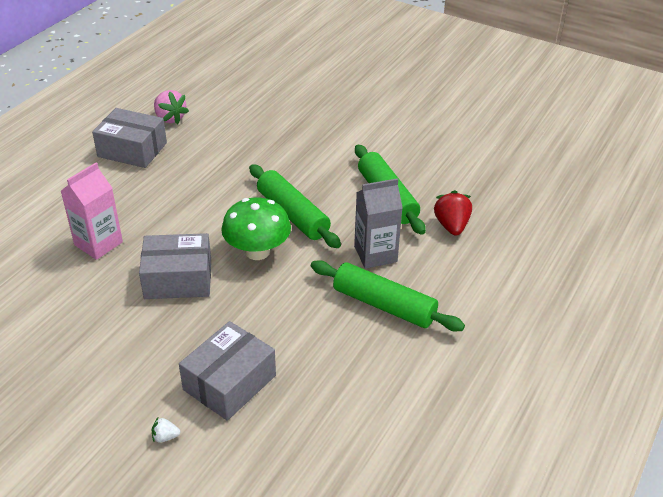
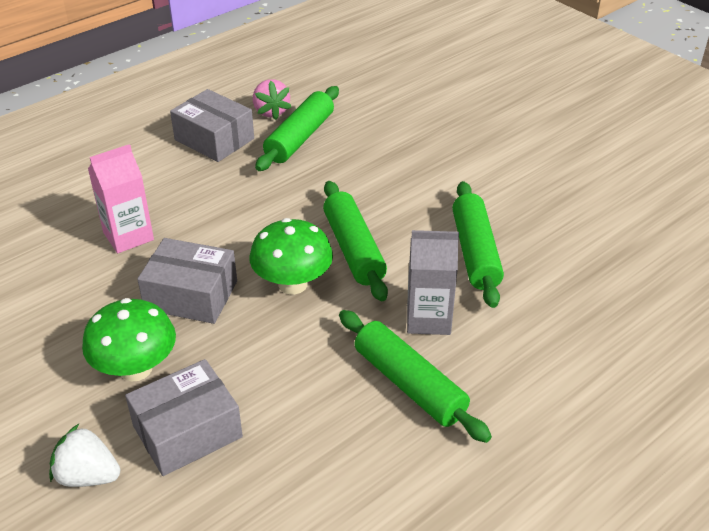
camera: 20 degrees right, 0 degrees up
(162, 346) = (136, 369): none -> green mushroom
(165, 437) = (88, 476): white strawberry -> white strawberry, size x2.05
(205, 135) = (299, 138): none -> green rolling pin
(451, 226) = (539, 305): red strawberry -> none

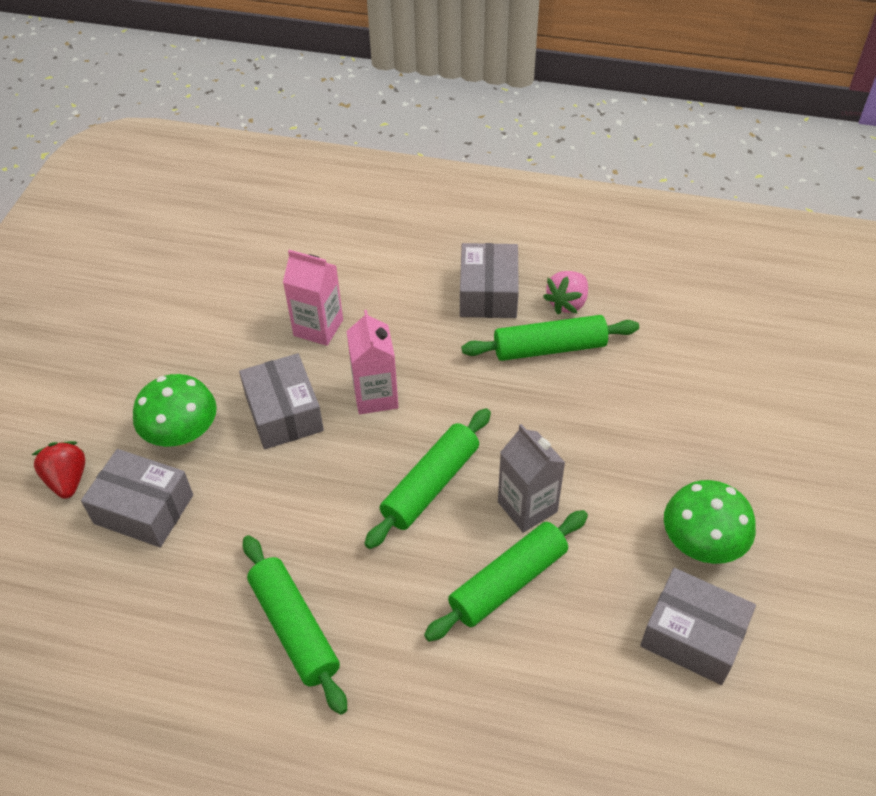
camera: 55 degrees right, 10 degrees up
(88, 476) = (67, 480): white strawberry -> red strawberry
(237, 238) = (375, 396): none -> pink carton
(293, 284) = (350, 470): green mushroom -> green mushroom (701, 544)
(409, 384) = (294, 628): green rolling pin -> green rolling pin turned 45 degrees counterclockwise
(428, 319) = (386, 596): grey carton -> grey carton (527, 507)
(589, 195) = (693, 636): none -> grey box

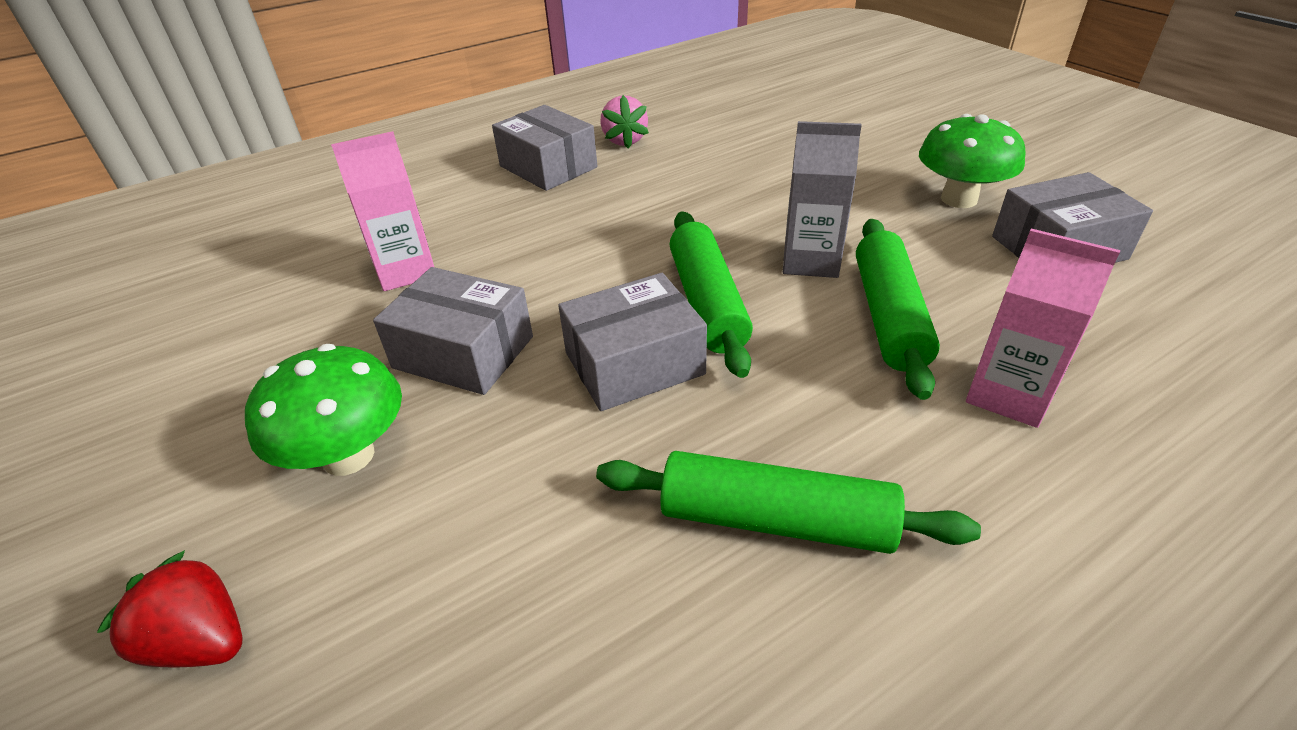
camera: 45 degrees left, 10 degrees down
(143, 509) = (390, 572): grey box -> grey box (634, 363)
(375, 396) = (548, 280): pink carton -> pink carton (1009, 394)
(549, 348) = (654, 168): green rolling pin -> none

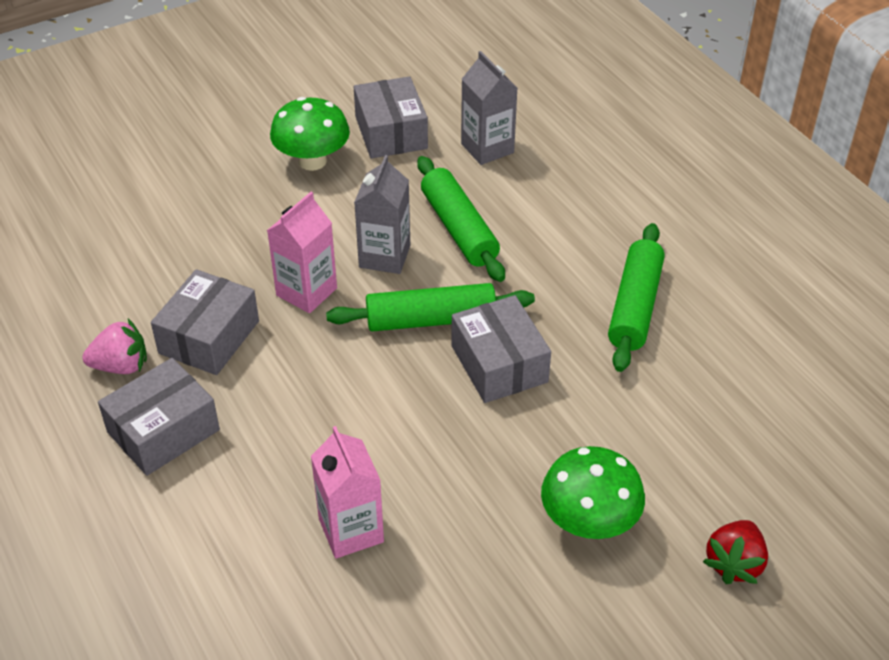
camera: 90 degrees left, 5 degrees up
(463, 352) = (478, 468): grey box -> grey box (209, 337)
(888, 316) = (459, 229): green rolling pin -> green rolling pin turned 60 degrees clockwise
(1009, 394) = (539, 195): pink carton -> pink carton (306, 292)
(1091, 334) = (487, 148): none -> grey carton

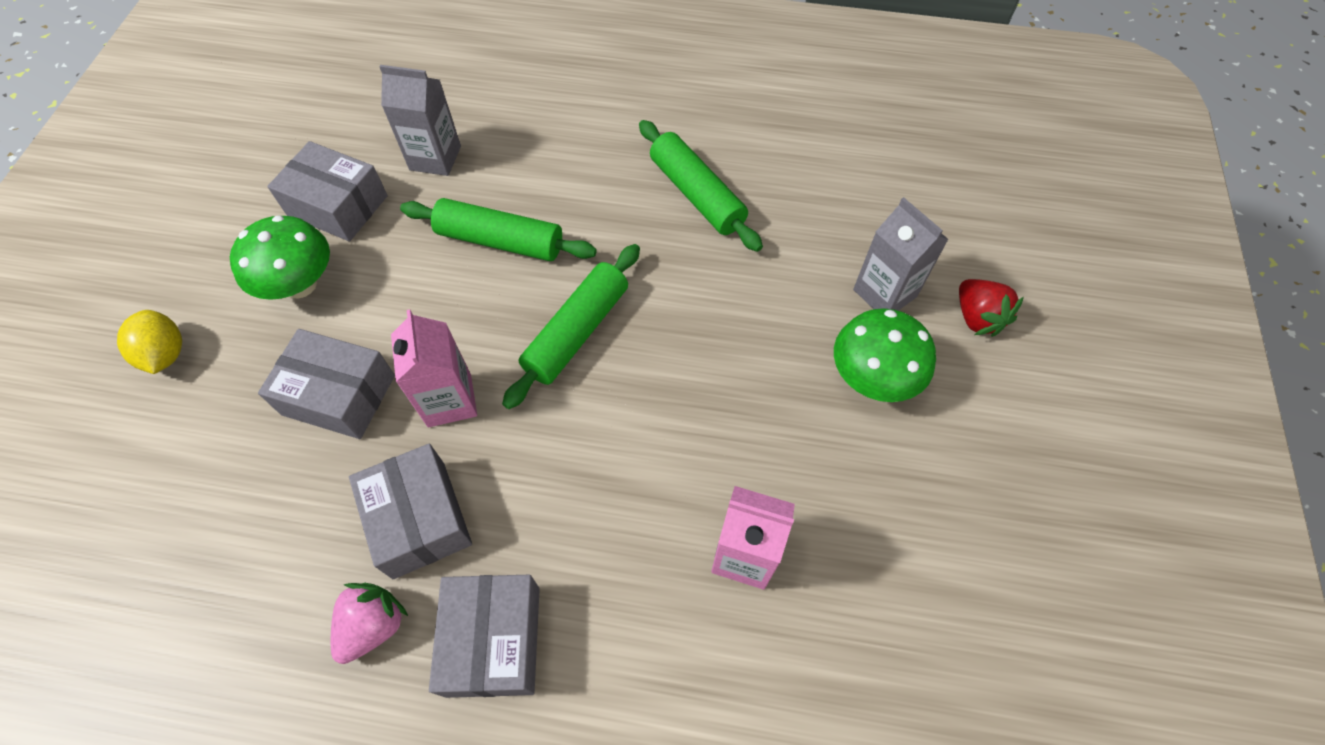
camera: 50 degrees left, 15 degrees up
(201, 143) = (165, 354): none -> yellow lemon
(384, 256) = (473, 313): grey carton -> grey carton (884, 293)
(499, 364) = (669, 320): grey box -> grey box (339, 395)

